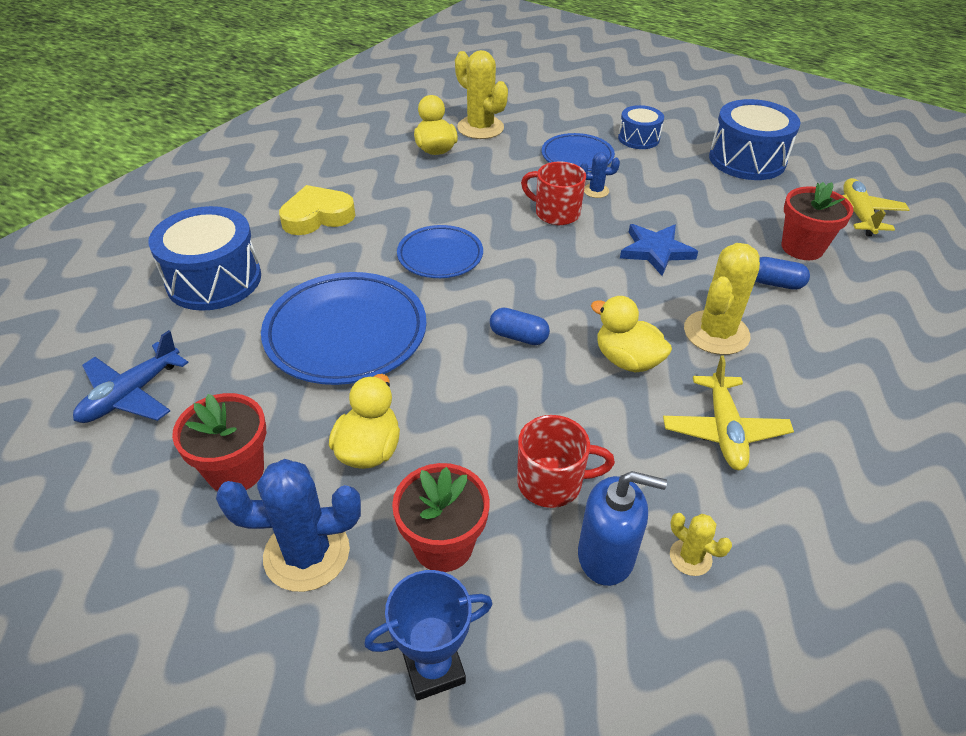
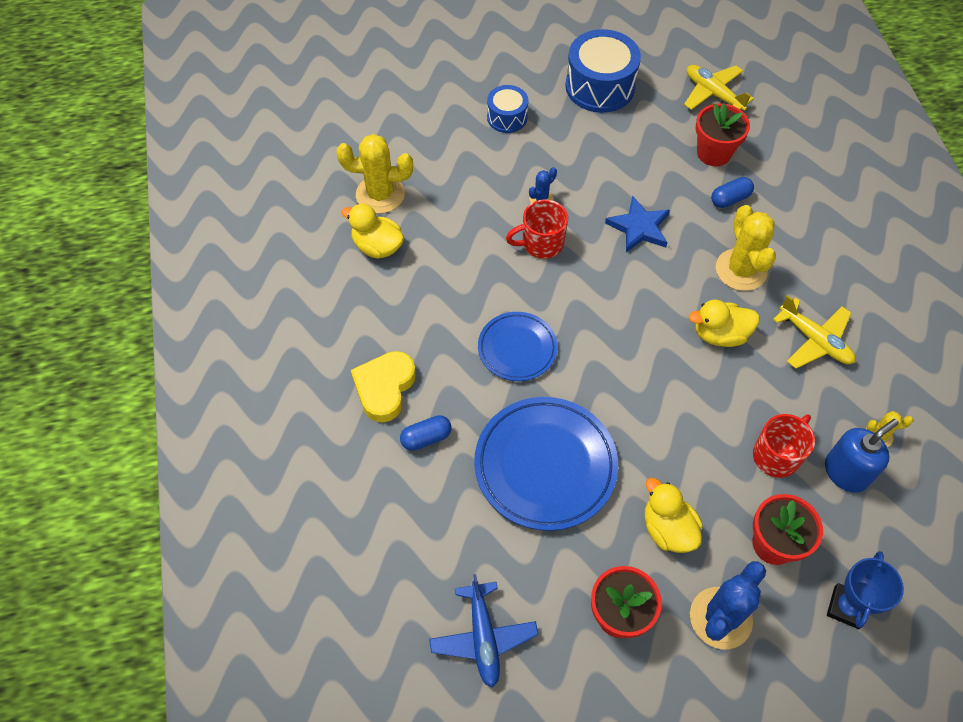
camera: 45 degrees left, 15 degrees up
(214, 280) = (396, 508): blue drum -> none
(518, 336) = (645, 372): blue capsule -> blue capsule (426, 438)
(577, 156) = (488, 172): blue plate -> none

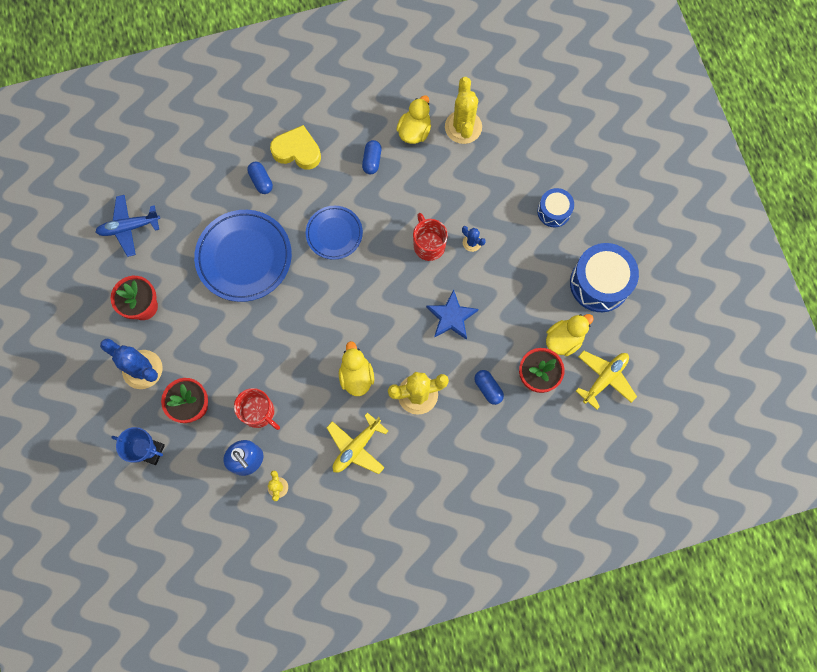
camera: 85 degrees right, 15 degrees up
(413, 297) = (372, 161): none -> blue capsule
(667, 529) = (201, 337): yellow duck -> yellow duck (564, 339)

